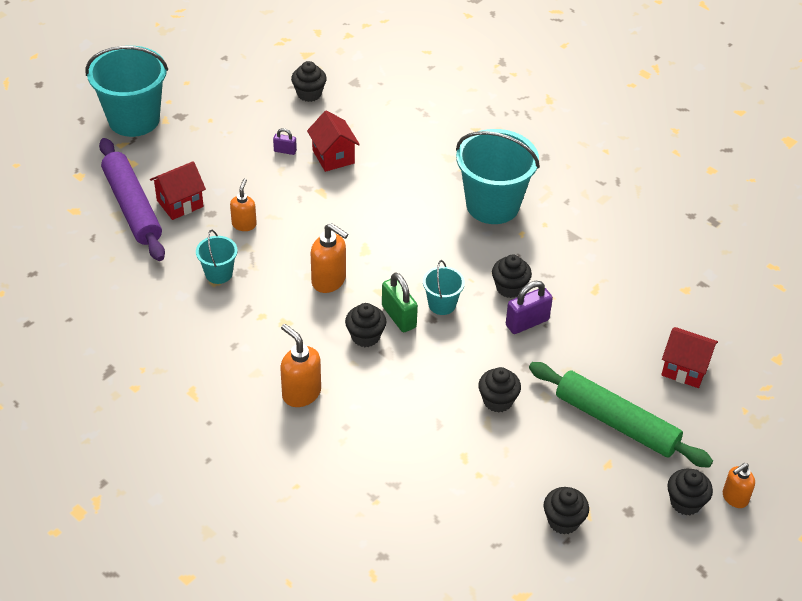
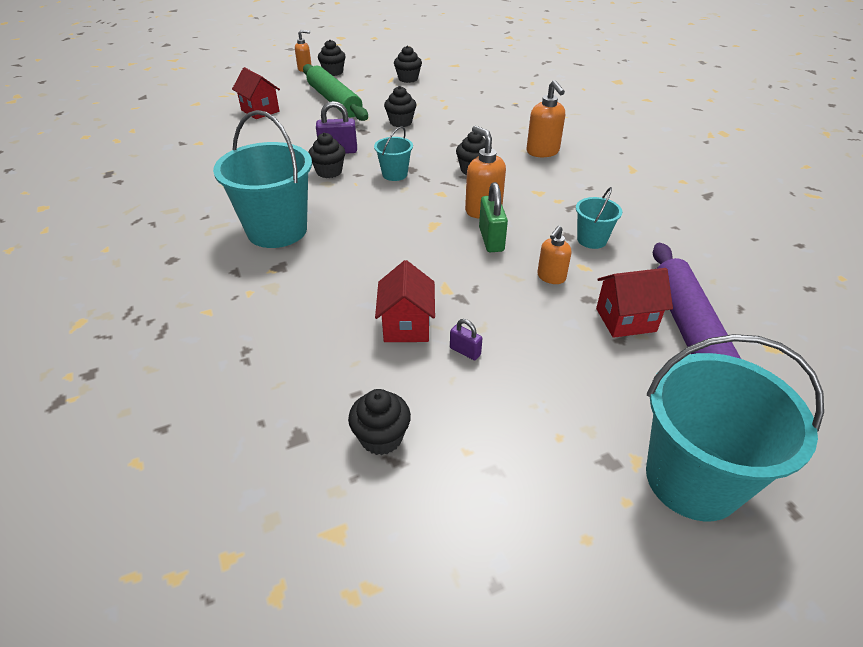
camera: 155 degrees left, 5 degrees down
(399, 317) = (437, 175): green padlock -> green padlock (491, 239)

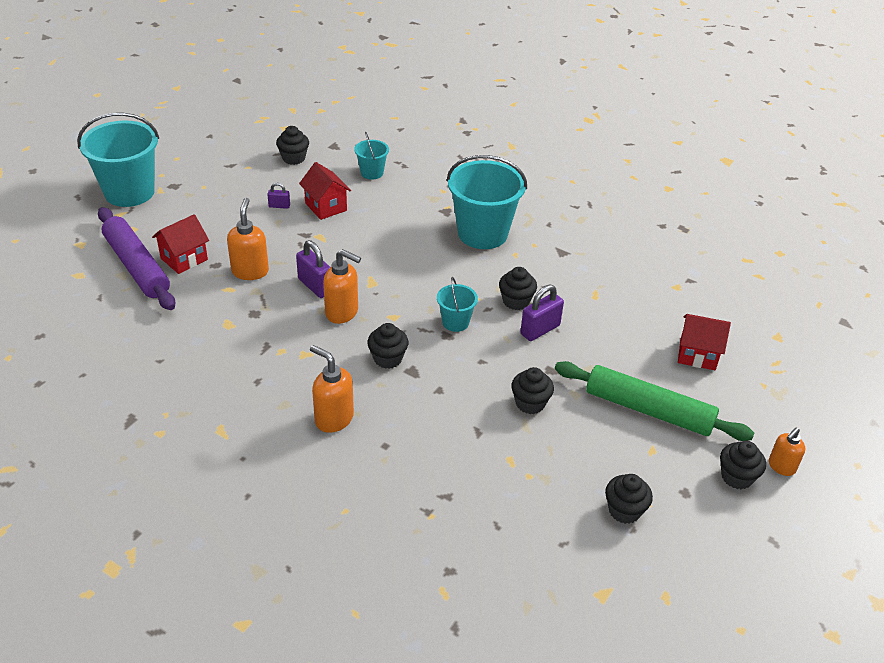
camera: 145 degrees right, 0 degrees up
(491, 239) = (315, 286): green padlock -> purple padlock
(551, 277) = (250, 271): orange soap dispenser -> orange soap dispenser, size x1.53
(592, 240) = (232, 317): turquoise bucket -> turquoise bucket (372, 173)

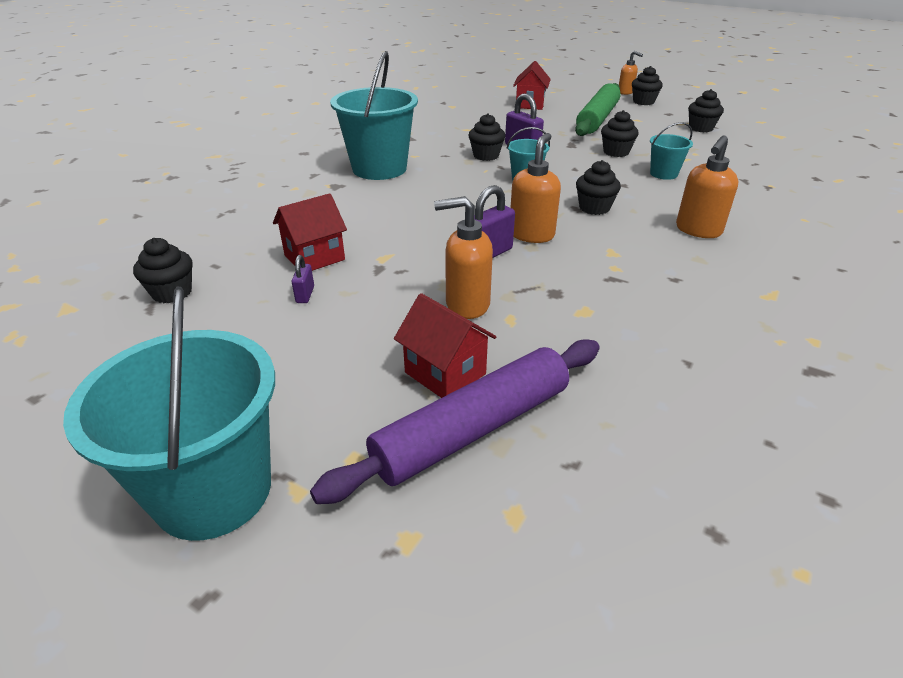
camera: 90 degrees left, 5 degrees down
(372, 173) = (240, 230): turquoise bucket -> turquoise bucket (663, 174)

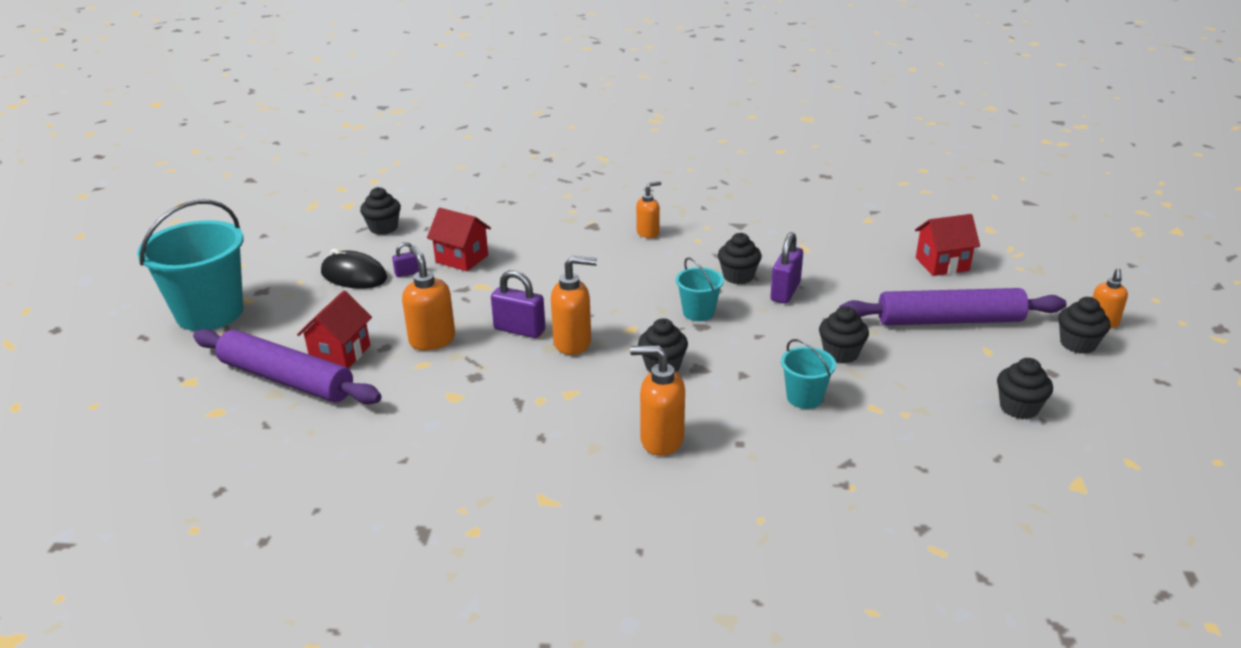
camera: 65 degrees right, 5 degrees down
(265, 333) = (354, 276): none -> black mouse
(379, 168) = (648, 233): turquoise bucket -> orange soap dispenser
(597, 119) = (949, 320): green rolling pin -> purple rolling pin

